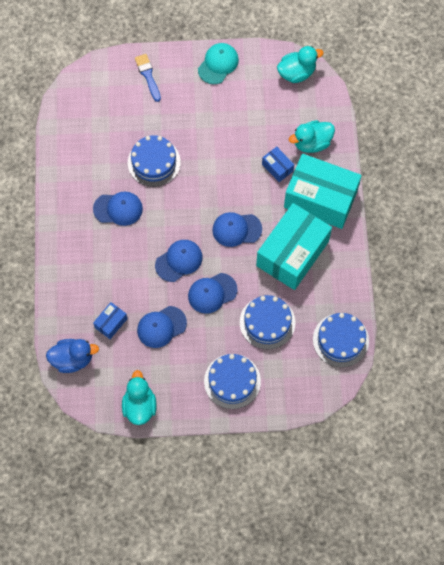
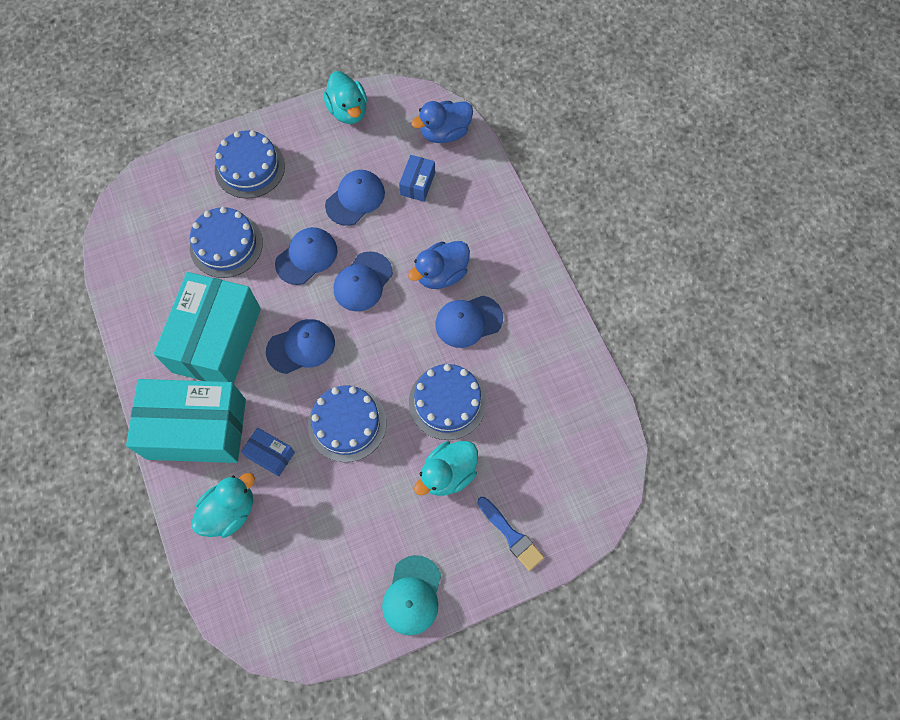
camera: 160 degrees right, 0 degrees up
(122, 248) = (441, 274): none -> blue duck
(296, 73) = (284, 625): turquoise duck -> turquoise duck (448, 474)
(340, 340) = (128, 254): blue cake -> blue cake (347, 423)

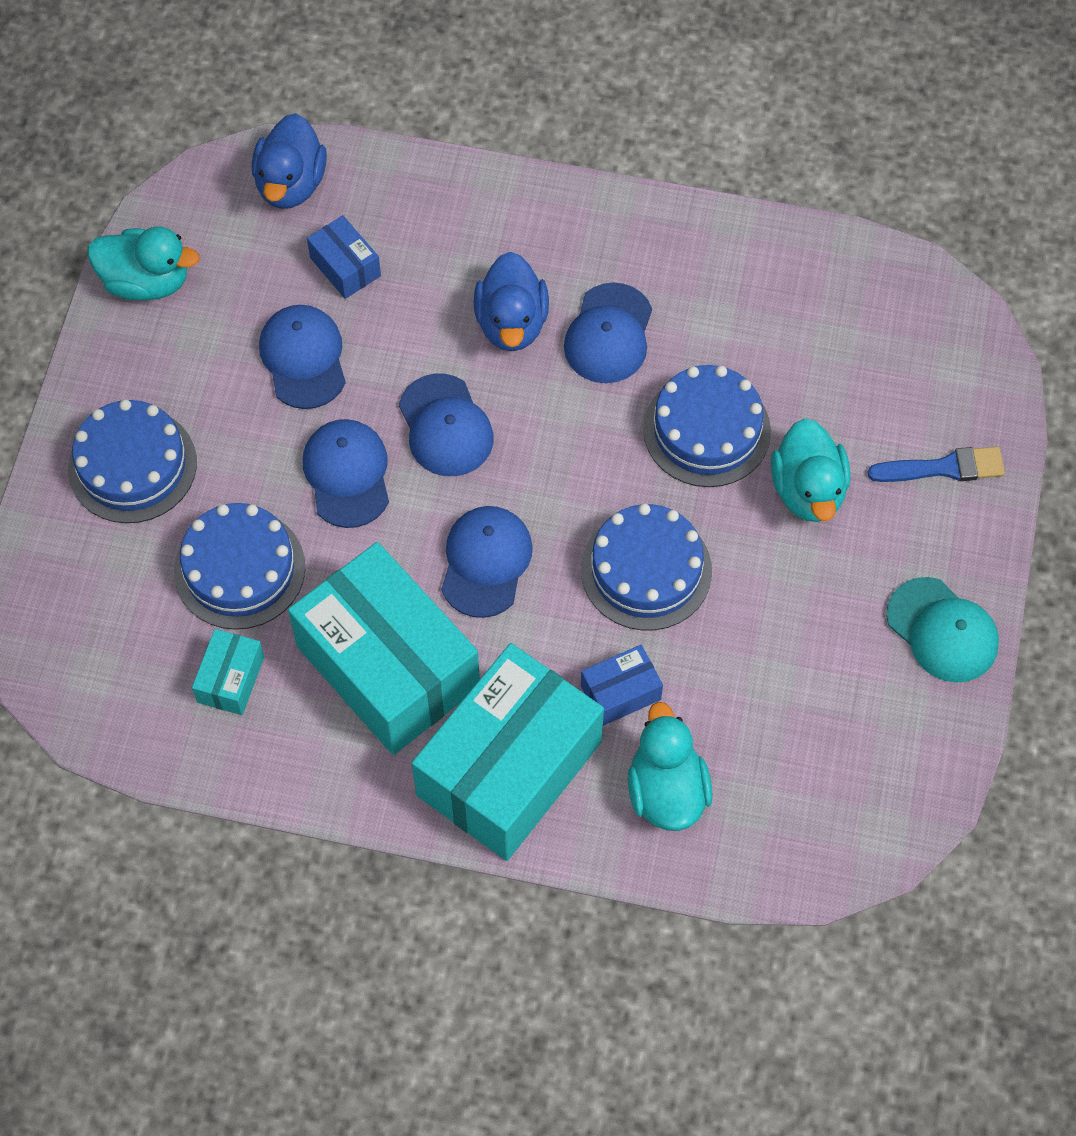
camera: 55 degrees left, 5 degrees down
(167, 278) = (231, 679): none -> turquoise box

